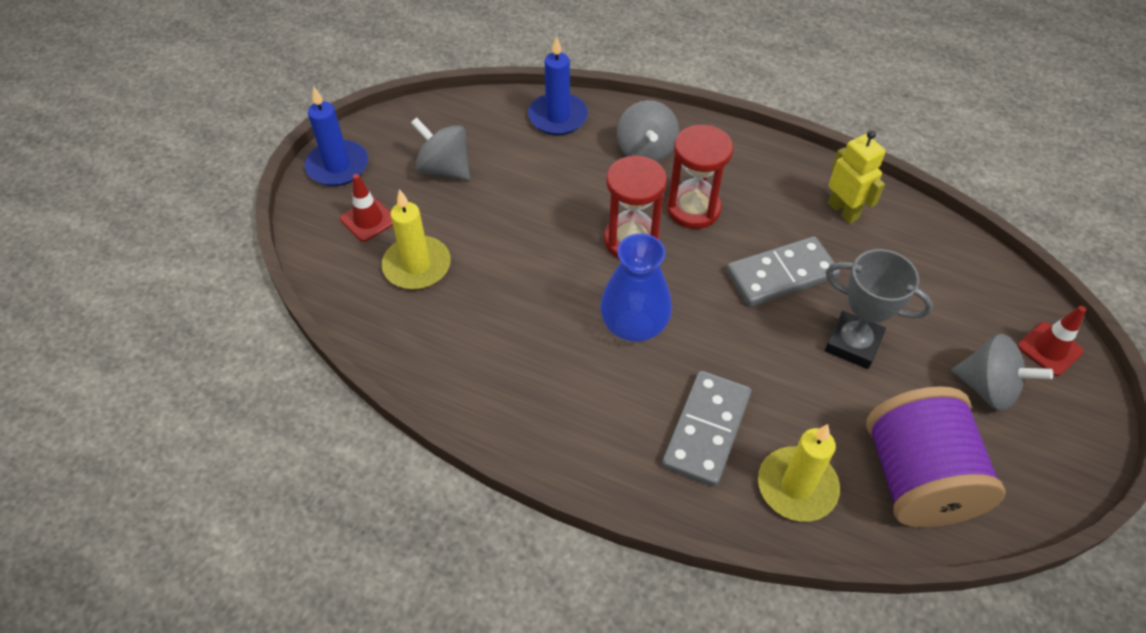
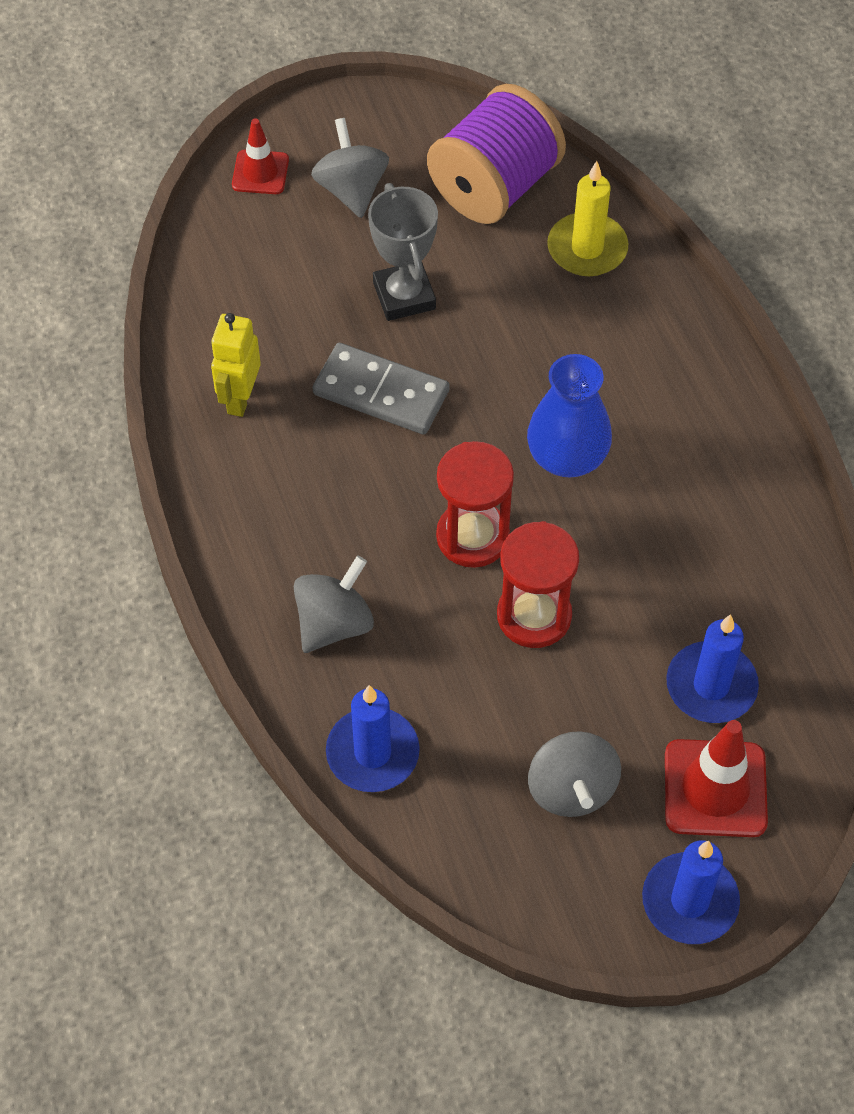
camera: 135 degrees left, 5 degrees up
(368, 220) = (715, 788): red traffic cone -> red traffic cone, size x1.61
(417, 266) = (711, 685): yellow candle -> blue candle
(693, 209) = (373, 518): red hourglass -> red hourglass (534, 616)
(706, 430) = (607, 333): grey domino -> none

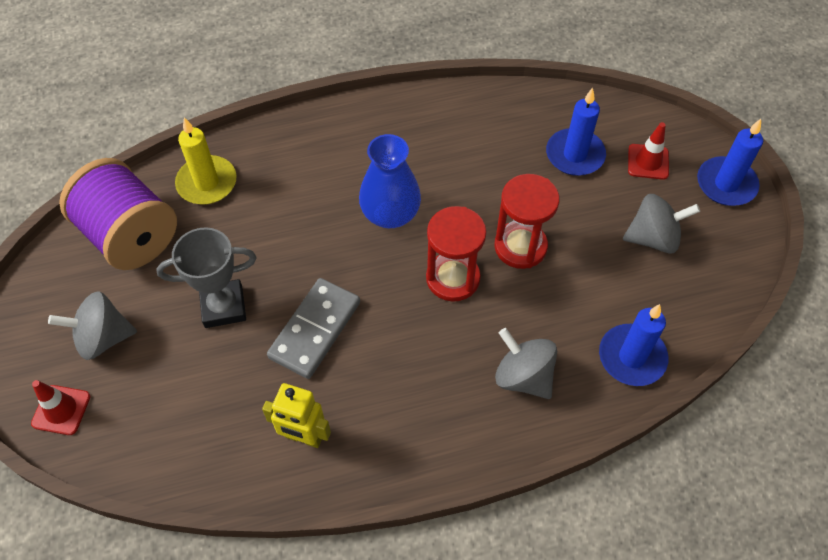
camera: 85 degrees left, 0 degrees up
(715, 788) = (648, 162): red traffic cone -> red traffic cone, size x0.62

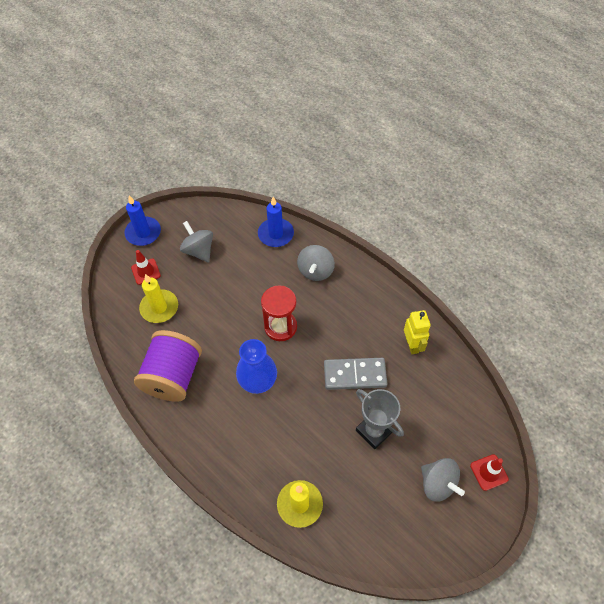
camera: 120 degrees left, 0 degrees up
(130, 235) = (367, 523): purple spool -> purple spool (173, 376)
(520, 246) = (240, 305): red hourglass -> none
(575, 155) = (159, 308): blue candle -> yellow candle

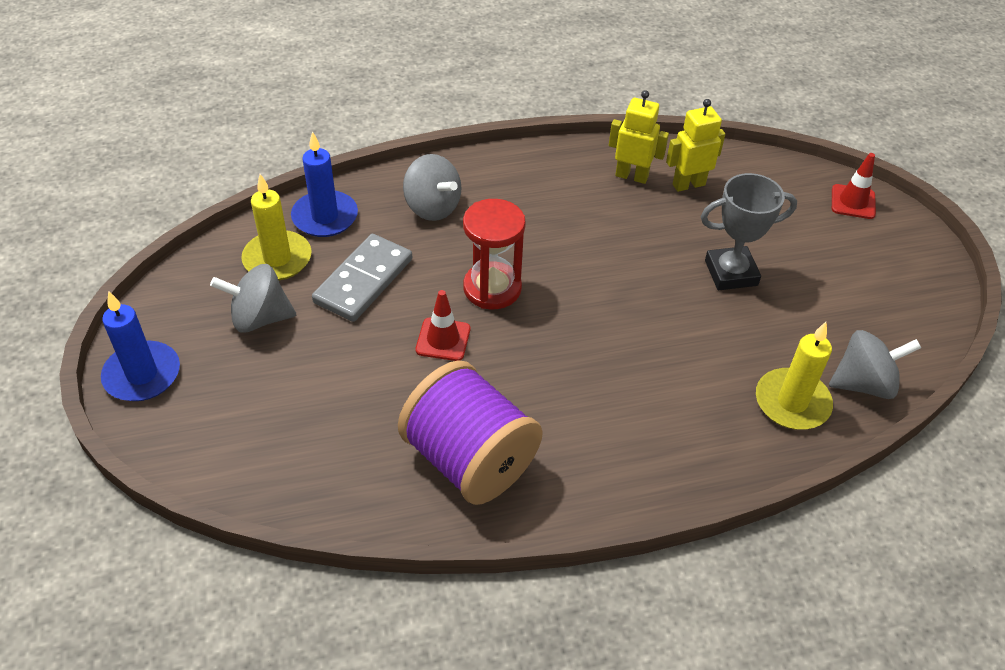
camera: 60 degrees left, 10 degrees down
(146, 271) = (228, 407): red traffic cone -> red traffic cone (443, 339)
(159, 308) = (320, 420): yellow candle -> yellow candle (277, 259)
(257, 380) = (561, 356): blue vase -> none
(355, 375) = (633, 250): grey domino -> grey domino (363, 280)
(429, 376) = (688, 184): none -> yellow robot
(437, 484) = (842, 252): grey spinning top -> grey spinning top (863, 384)

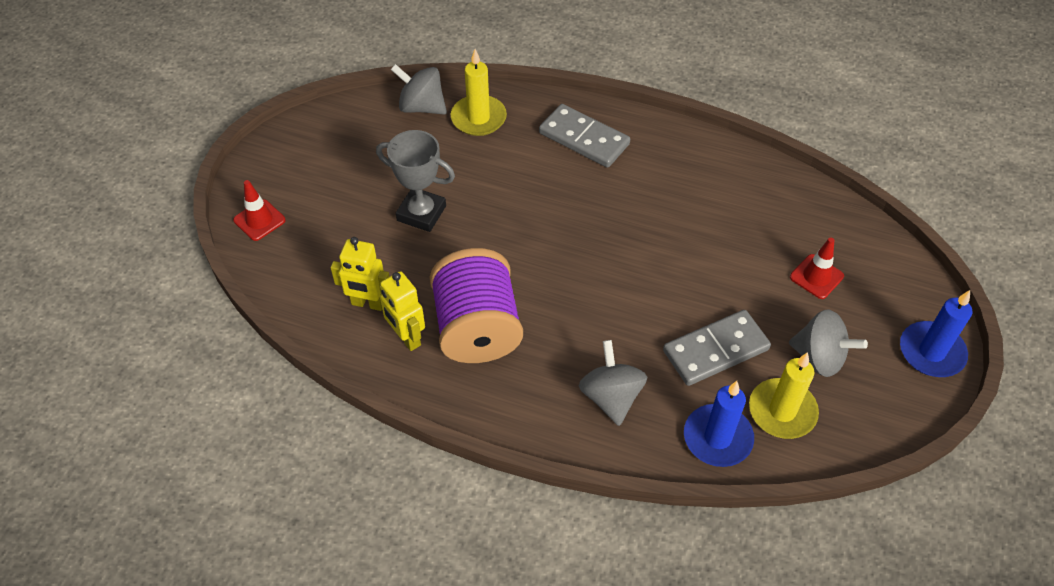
camera: 145 degrees left, 5 degrees up
(443, 339) = (680, 268): red traffic cone -> red traffic cone (816, 277)
(470, 460) = (713, 181): purple spool -> purple spool (477, 328)
(492, 288) = (614, 291): red hourglass -> none
(657, 438) = (584, 139): none -> grey domino

